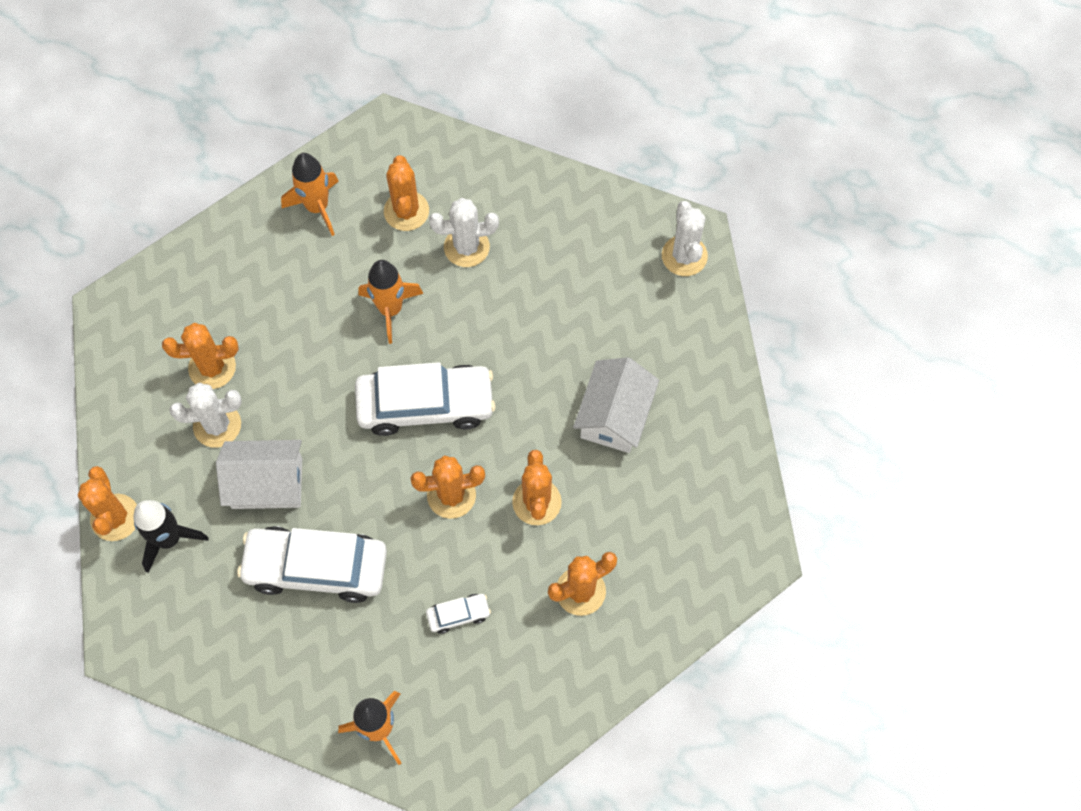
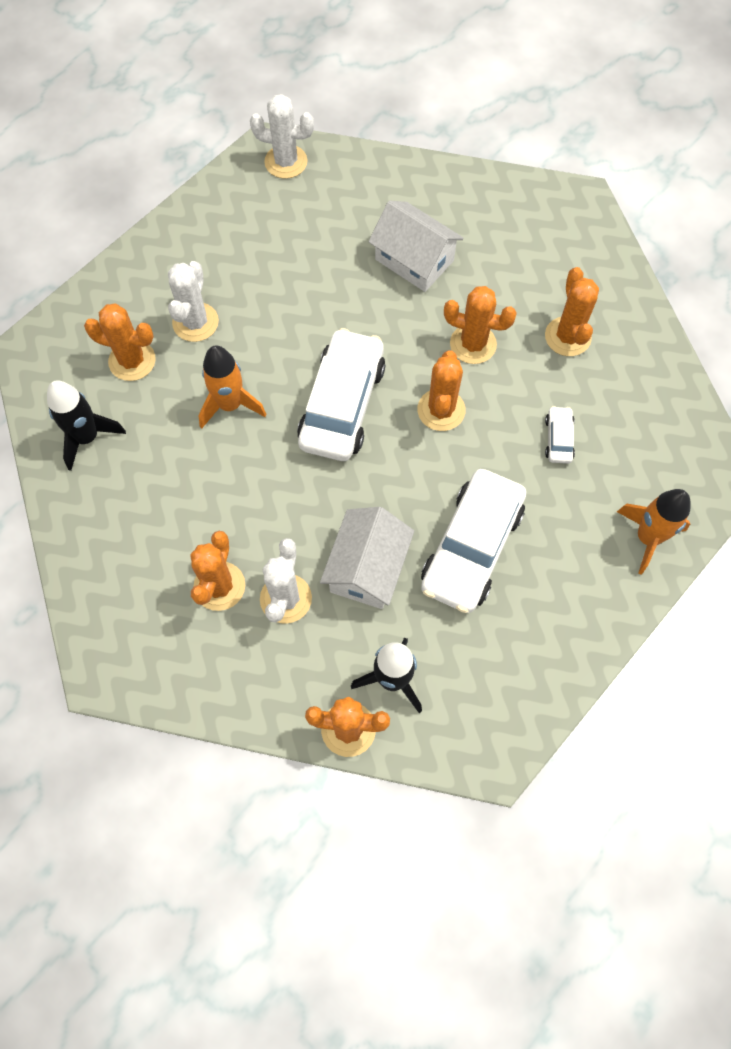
camera: 70 degrees left, 0 degrees up
(317, 207) = (87, 437): orange rocket -> black rocket

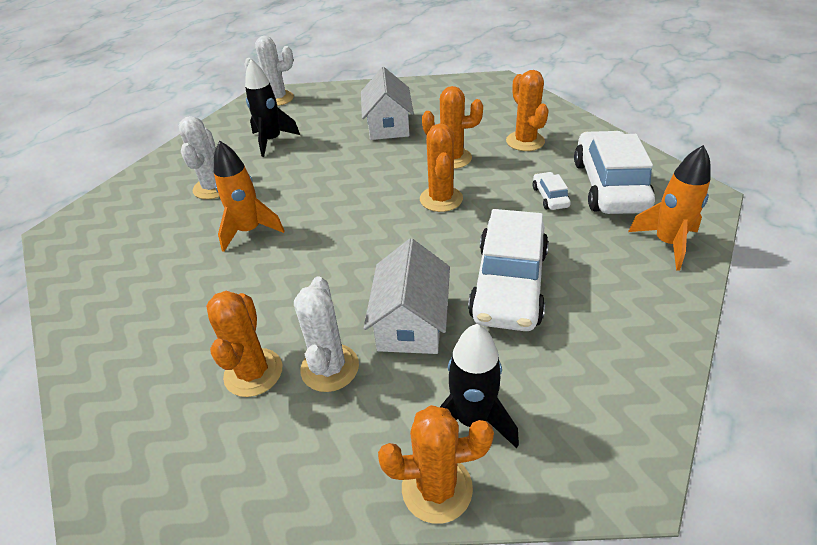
camera: 10 degrees left, 25 degrees down
(87, 437) = (108, 279): black rocket -> black rocket (272, 141)
(132, 361) = (156, 220): orange cactus -> none
(342, 404) = (353, 212): white car -> white car (609, 185)
(414, 260) = (388, 125): white house -> white house turned 60 degrees clockwise

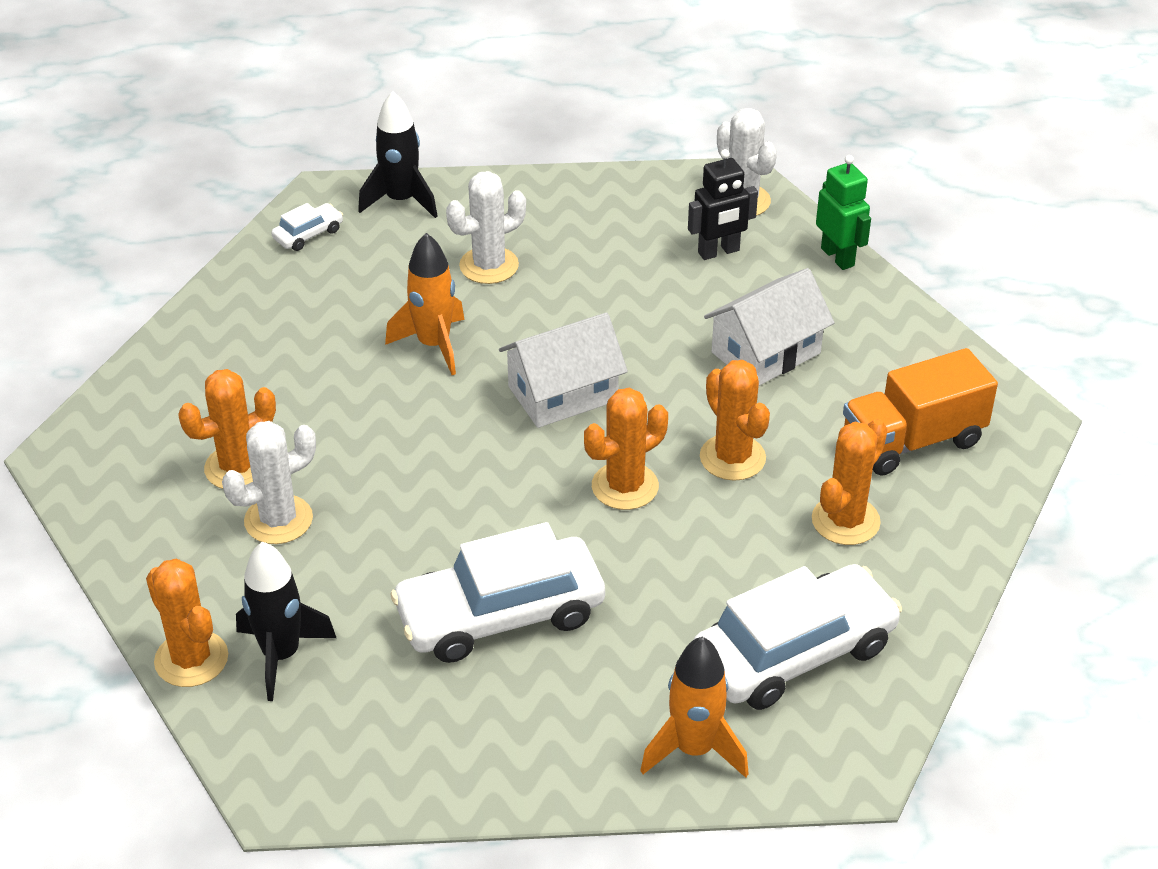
camera: 55 degrees right, 0 degrees up
(272, 141) = (629, 258): black rocket -> black rocket (401, 201)
(303, 115) = (719, 252): none -> black robot
(347, 88) = (838, 257): none -> green robot
(410, 322) = (381, 554): white house -> white house (562, 393)
(487, 108) = (912, 441): none -> orange truck
(550, 197) = (714, 596): white car -> white car (308, 234)

